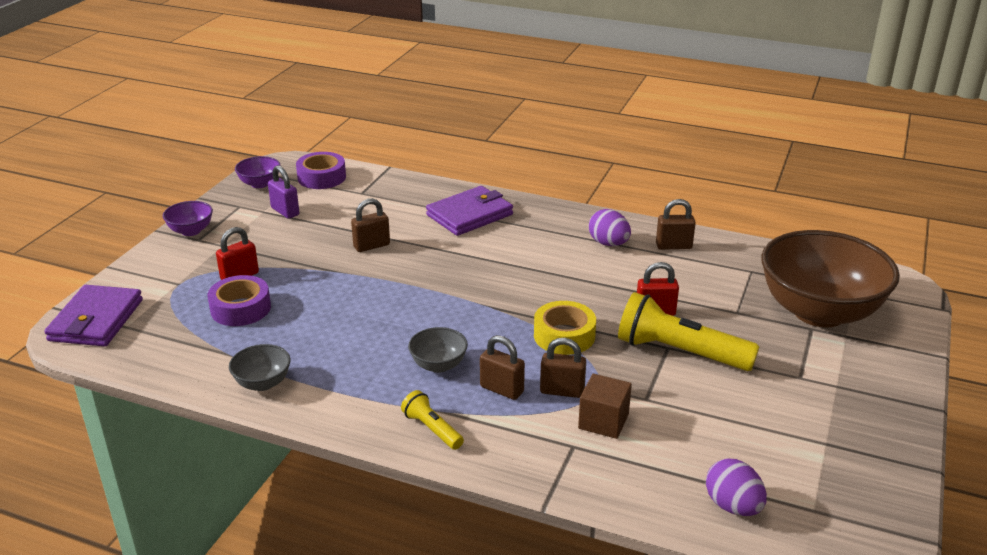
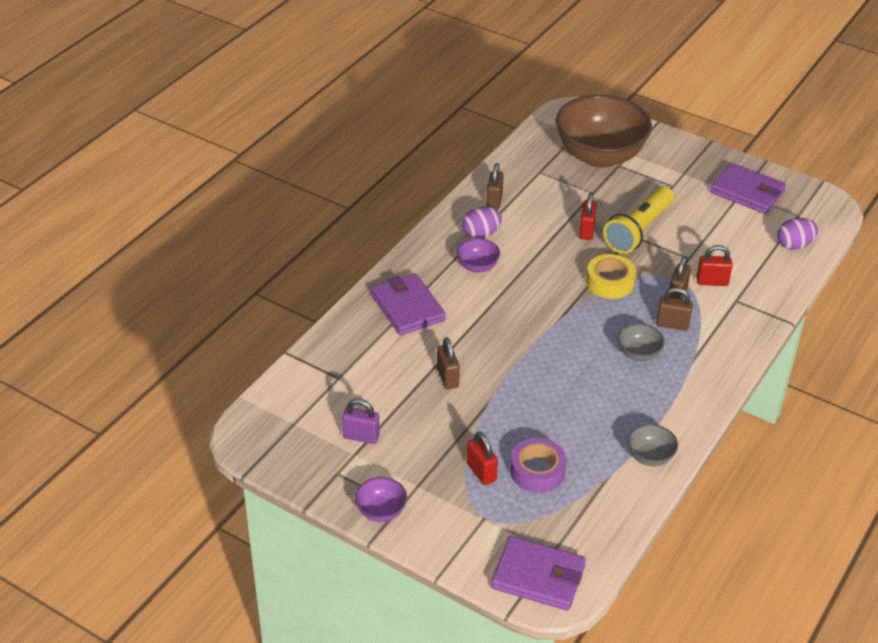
camera: 80 degrees left, 10 degrees up
(260, 184) = (291, 456): purple bowl -> purple bowl (477, 266)
(285, 211) = (361, 436): purple padlock -> purple padlock turned 45 degrees clockwise
(321, 177) = (293, 405): purple tape -> none
(432, 429) = (714, 365): yellow flashlight -> none
(501, 389) = (672, 324): brown padlock -> brown padlock turned 60 degrees clockwise
(603, 421) = (712, 282): brown cube -> red padlock
(836, 451) = (747, 192): none -> purple wallet

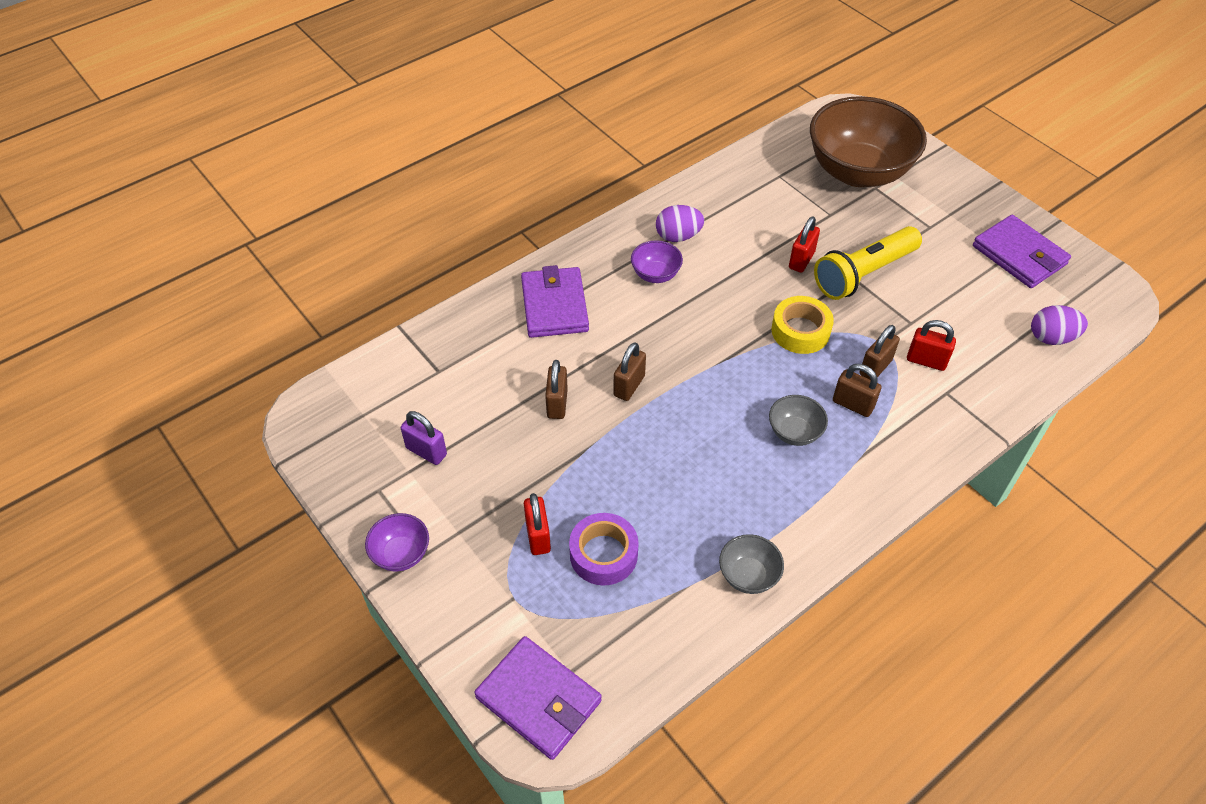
camera: 20 degrees right, 10 degrees up
(494, 201) = (711, 199): brown padlock -> brown padlock (629, 386)

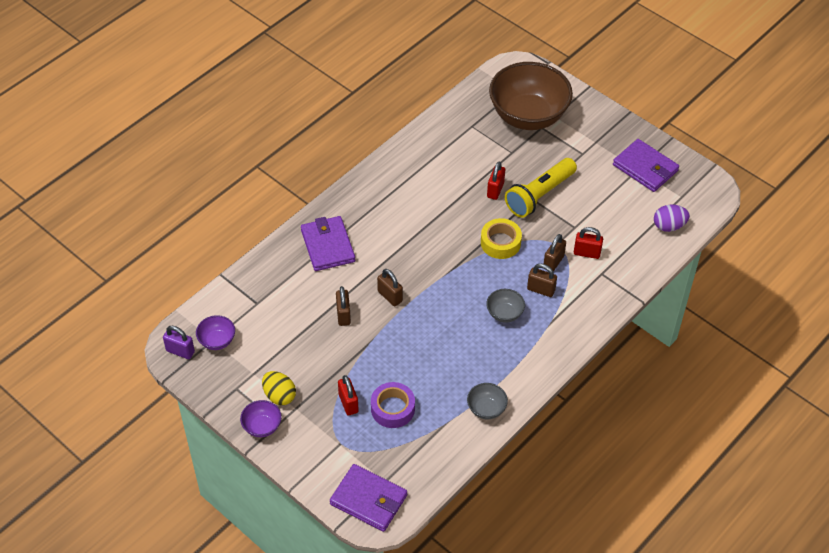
camera: 10 degrees left, 0 degrees up
(426, 451) = (262, 359): purple padlock -> purple padlock (180, 351)
(438, 509) = (279, 395): none -> yellow egg
(629, 386) = (390, 296): brown padlock -> brown padlock turned 60 degrees counterclockwise
(655, 274) = (394, 213): purple bowl -> purple bowl (217, 341)
(678, 236) = (406, 182): purple egg -> none

